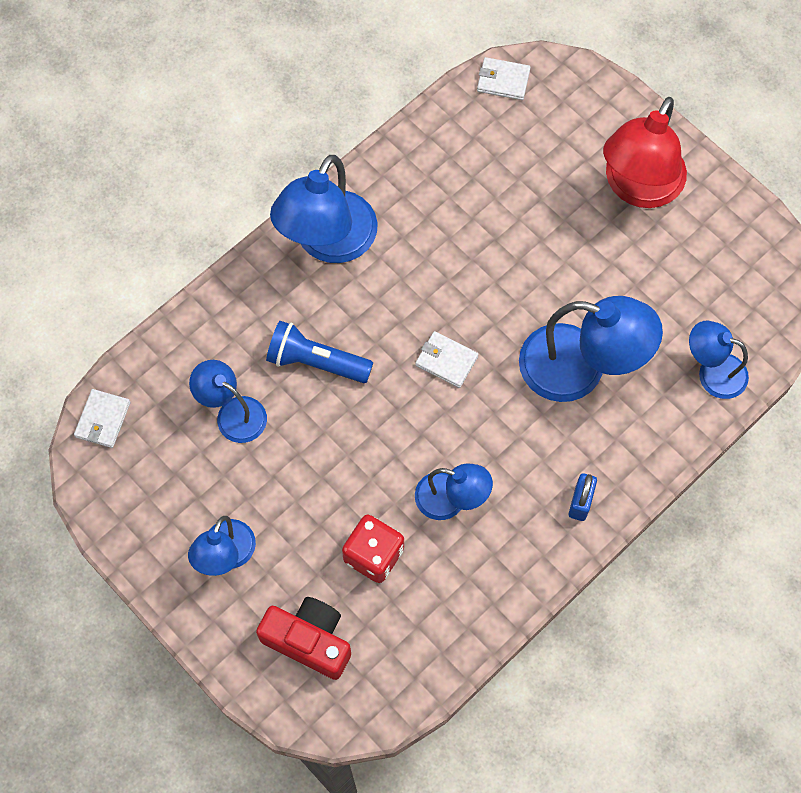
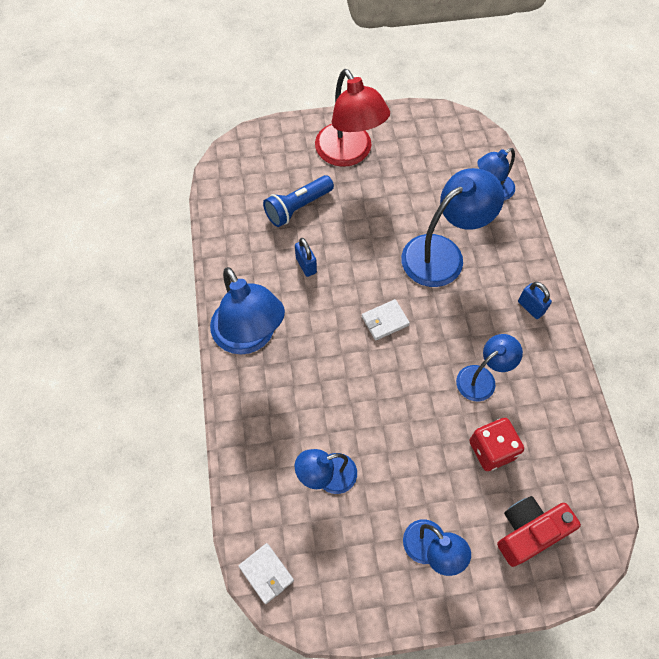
camera: 55 degrees left, 5 degrees down
(316, 362) = (328, 398): blue flashlight -> blue flashlight (297, 207)
(454, 240) = (306, 265): none -> blue padlock
(503, 80) = (223, 174): white wallet -> none

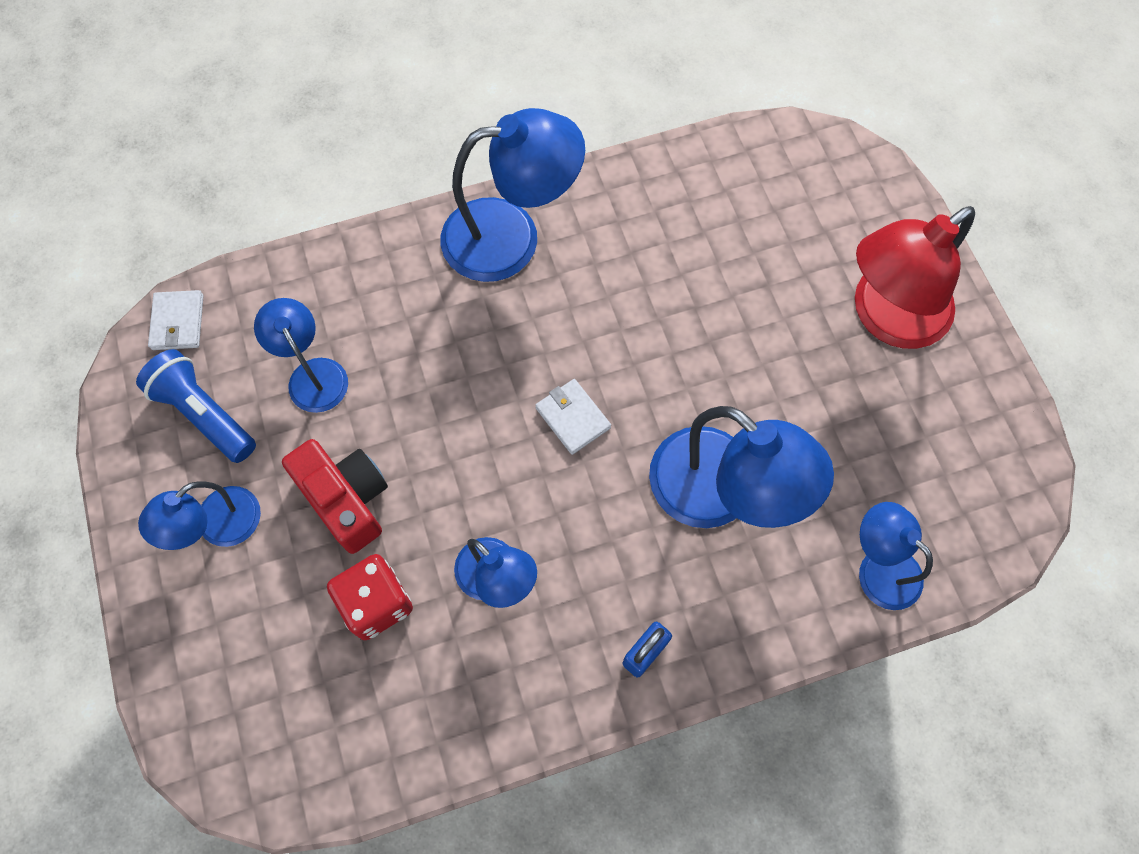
camera: 80 degrees right, 5 degrees up
(249, 337) = (511, 237): blue lamp -> blue lamp turned 150 degrees counterclockwise
(266, 573) = (178, 322): white wallet -> white wallet turned 45 degrees counterclockwise
(297, 207) = (754, 259): blue flashlight -> blue flashlight (204, 414)
(306, 265) = (649, 289): blue padlock -> none
(529, 532) = (252, 669): red camera -> red camera (346, 499)

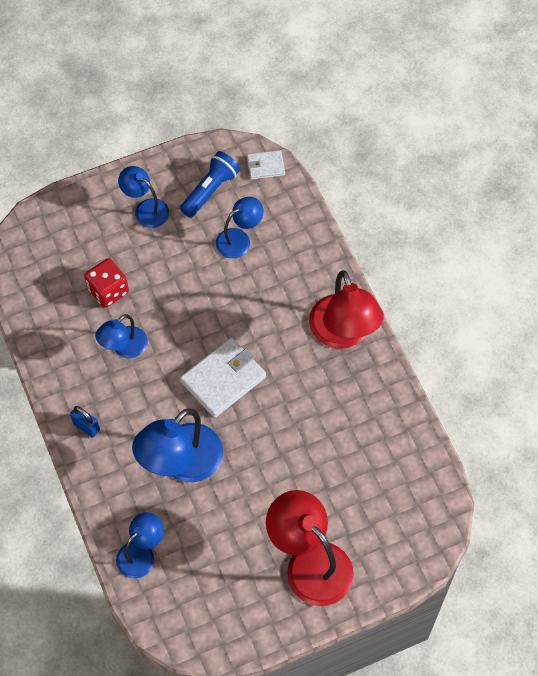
camera: 85 degrees right, 5 degrees down
(346, 499) = (165, 268): red camera -> none
(511, 237) = (343, 334): blue lamp -> red lamp
(573, 418) = (223, 379): white wallet -> white wallet, size x1.83

